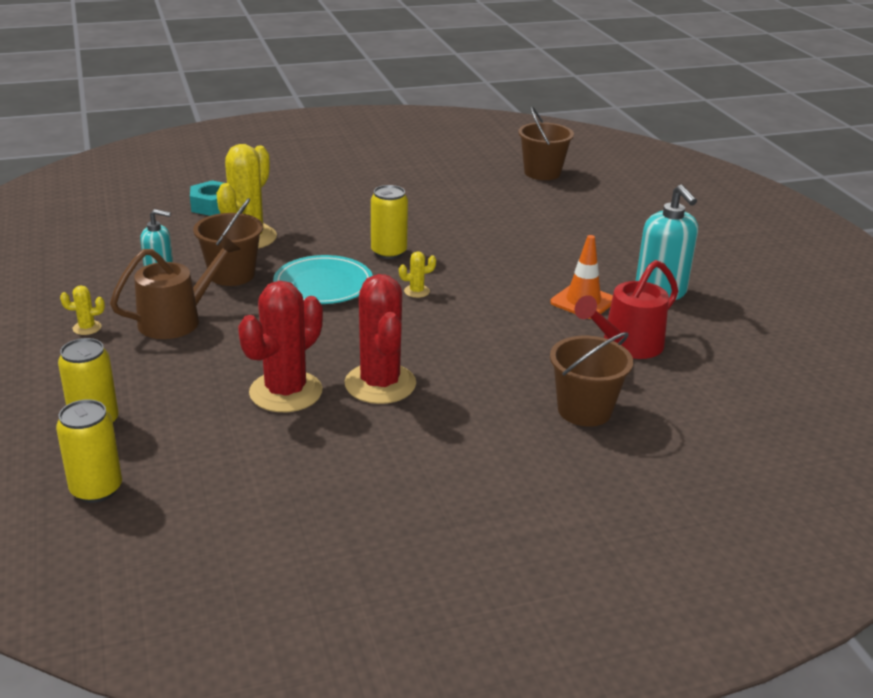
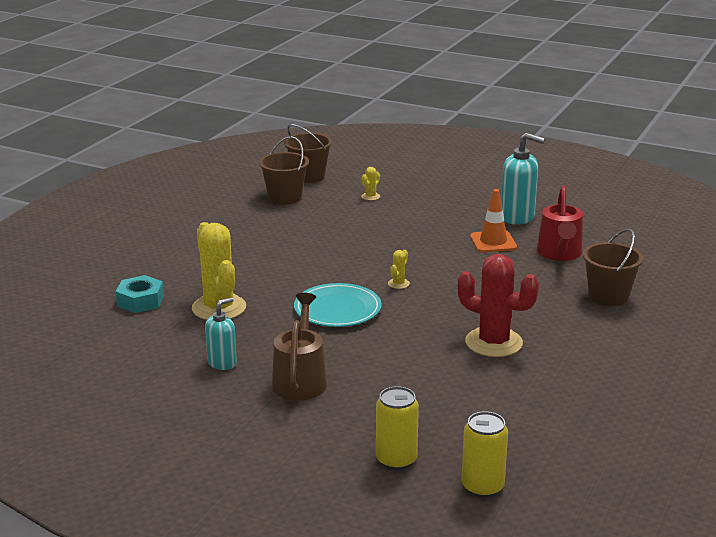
camera: 45 degrees left, 5 degrees down
(87, 328) = (254, 419): yellow cactus -> yellow cactus (370, 196)
(232, 275) = (267, 335): brown bucket -> brown bucket (285, 197)
(286, 392) = (458, 377): red cactus -> none
(389, 252) = (330, 270): yellow can -> none

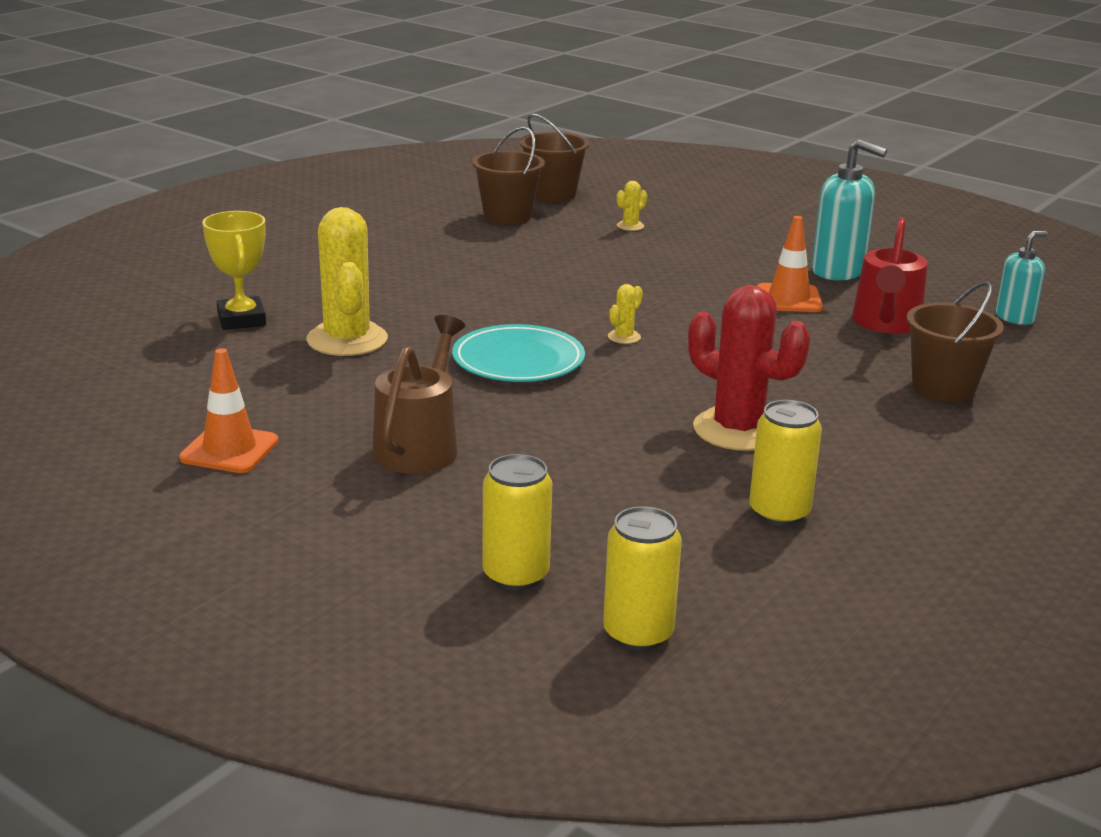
camera: 10 degrees right, 0 degrees up
(140, 301) = (241, 319): turquoise nut -> yellow trophy
(179, 399) = (229, 450): none -> orange traffic cone
(222, 363) = (316, 410): turquoise soap dispenser -> turquoise soap dispenser (1015, 317)
(537, 396) = (779, 513): none -> yellow can

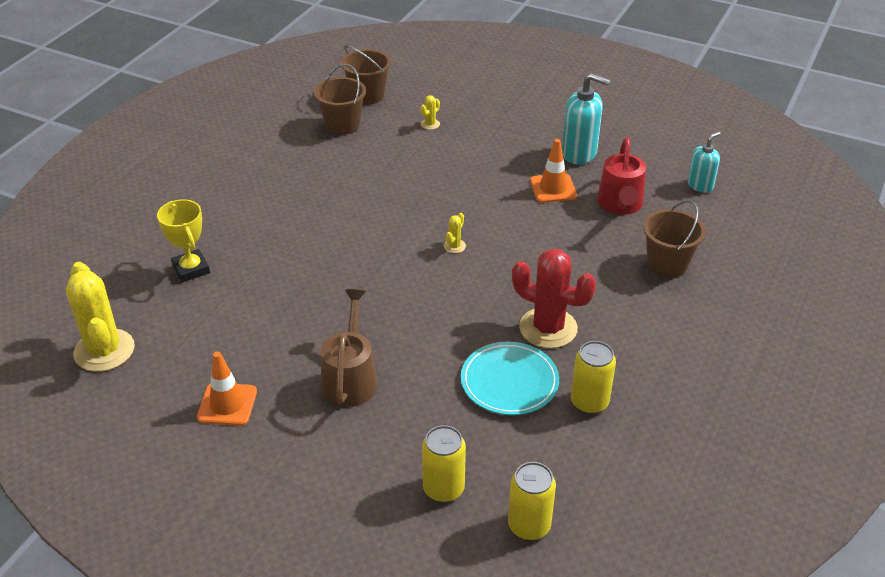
camera: 10 degrees left, 15 degrees up
(347, 340) = (270, 279): yellow cactus -> yellow cactus (104, 350)
(518, 360) = (391, 282): turquoise plate -> turquoise plate (509, 382)

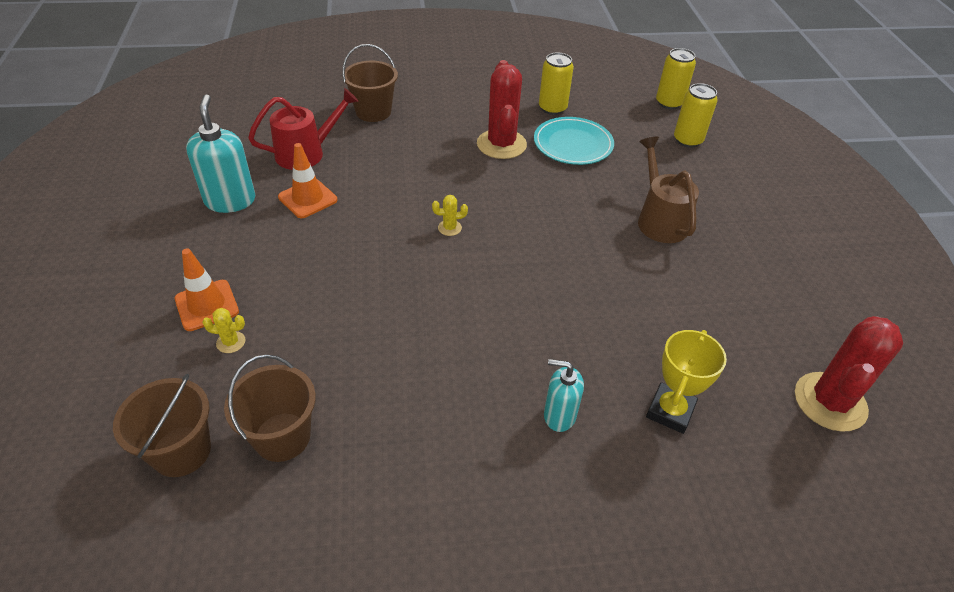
camera: 125 degrees left, 5 degrees up
(104, 350) = (830, 402): yellow cactus -> red cactus
(227, 404) = (764, 274): orange traffic cone -> orange traffic cone (207, 305)
(350, 378) = (659, 219): brown watering can -> brown watering can turned 105 degrees clockwise
(700, 185) = (244, 120): turquoise soap dispenser -> turquoise soap dispenser (559, 415)

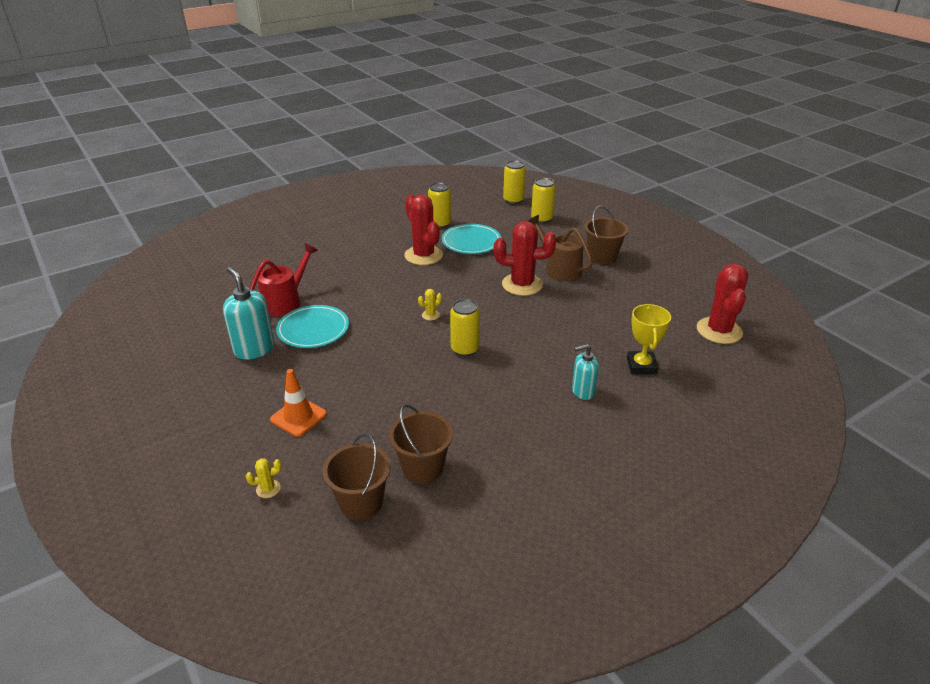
camera: 25 degrees left, 10 degrees down
(231, 342) = (337, 431): yellow cactus -> yellow cactus (268, 489)
(308, 198) = (313, 329): orange traffic cone -> turquoise plate
(373, 112) = (313, 261): brown bucket -> brown bucket (602, 257)
(455, 290) = (465, 349): none -> yellow can
(593, 226) = (522, 285): none -> red cactus

